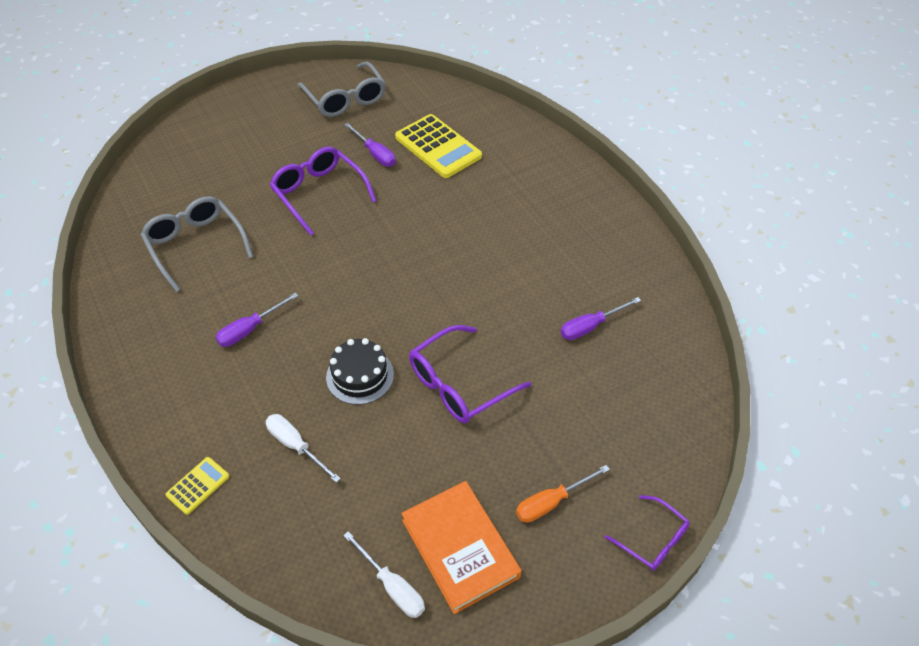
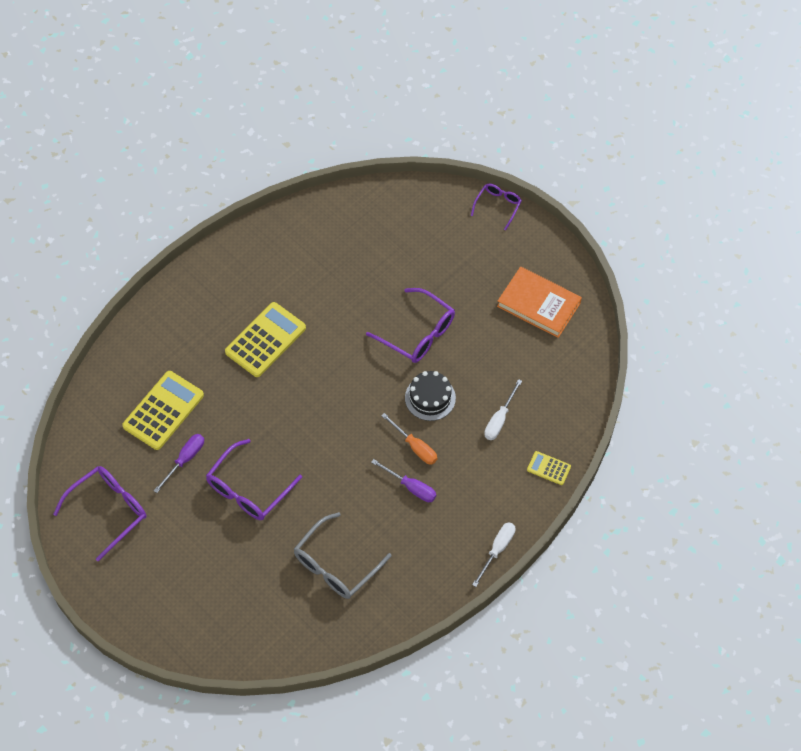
camera: 105 degrees left, 10 degrees up
(345, 99) = (109, 511): grey glasses -> purple glasses
(392, 586) = (575, 334): white screwdriver -> white screwdriver (497, 550)
(460, 548) = (538, 304): orange book -> orange book turned 75 degrees clockwise
(497, 236) = (265, 340): none -> yellow calculator
(551, 502) = (491, 262): orange screwdriver -> orange screwdriver (415, 447)
(590, 326) = (341, 262): purple screwdriver -> none

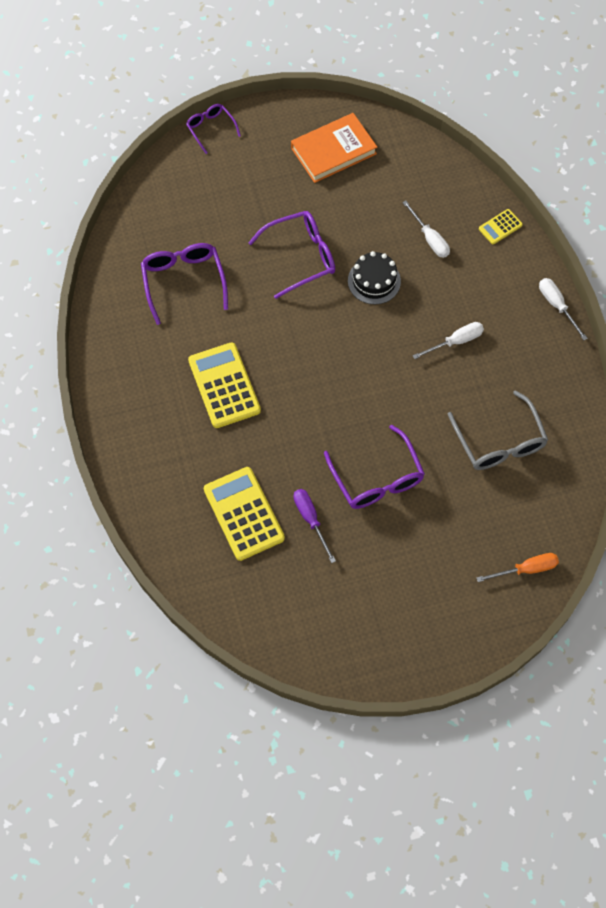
camera: 60 degrees left, 5 degrees up
(109, 511) = (325, 617): purple glasses -> purple glasses (184, 282)
(411, 487) = (455, 341): purple screwdriver -> white screwdriver
(415, 447) = (416, 318): orange screwdriver -> orange screwdriver (526, 569)

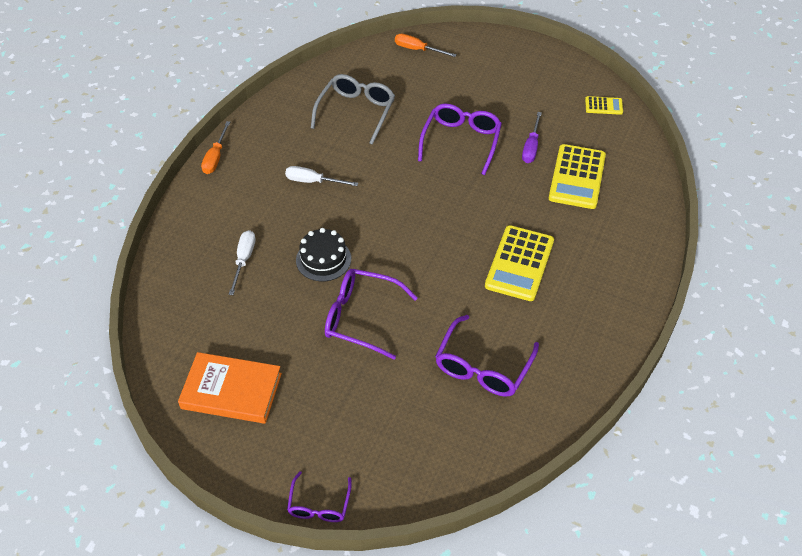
camera: 140 degrees left, 15 degrees down
(500, 227) = (181, 232): yellow calculator -> yellow calculator (603, 106)
(556, 306) = (215, 157): white screwdriver -> orange screwdriver

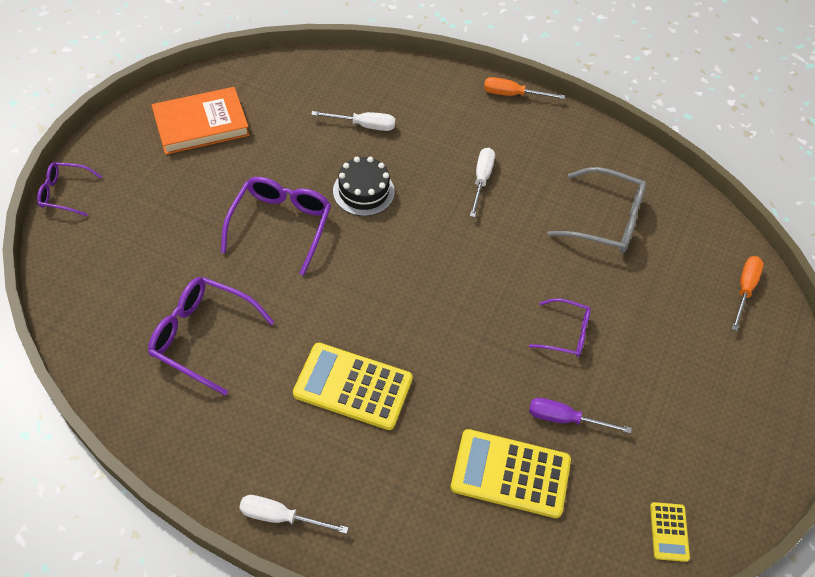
camera: 85 degrees right, 5 degrees up
(231, 391) = (201, 124): orange book -> orange book turned 60 degrees clockwise
(461, 141) = (566, 333): purple glasses -> purple glasses, size x0.60
(633, 303) = (281, 517): none -> white screwdriver

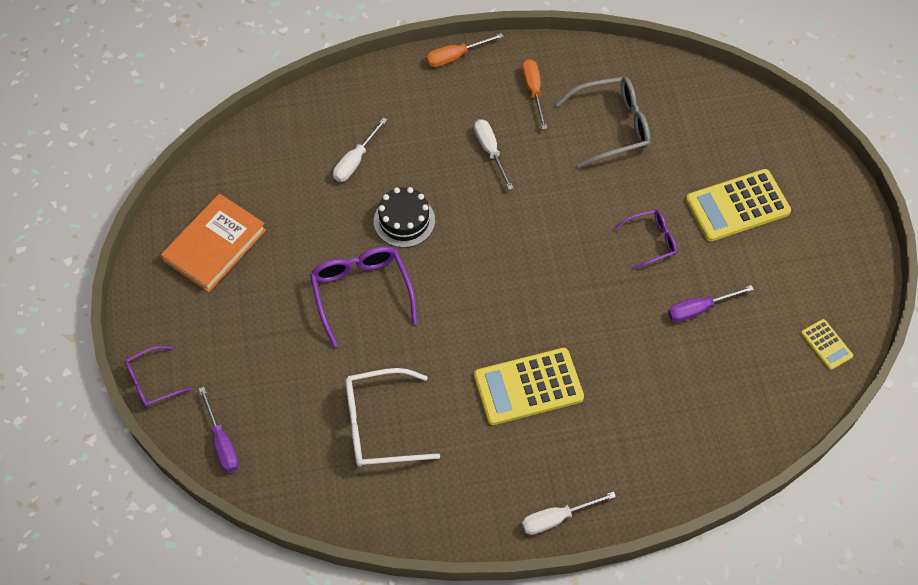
camera: 30 degrees left, 5 degrees up
(71, 270) = (222, 442): none -> purple screwdriver
(202, 336) = (379, 425): purple glasses -> white glasses
(364, 125) = (355, 161): white screwdriver -> white screwdriver turned 150 degrees clockwise
(510, 474) = (692, 376): yellow calculator -> yellow calculator (737, 206)
(744, 289) = (752, 122): orange screwdriver -> orange screwdriver (533, 91)

